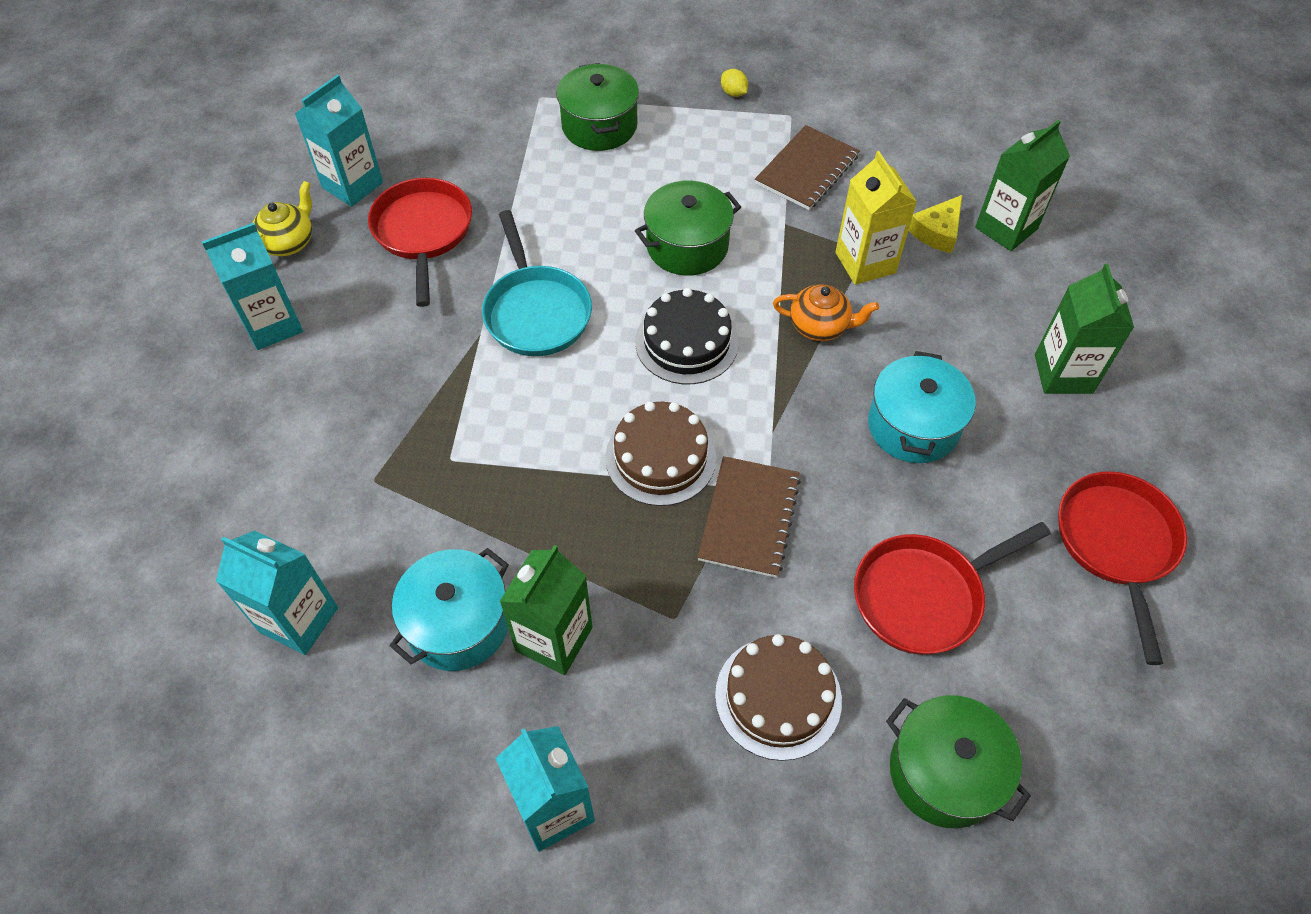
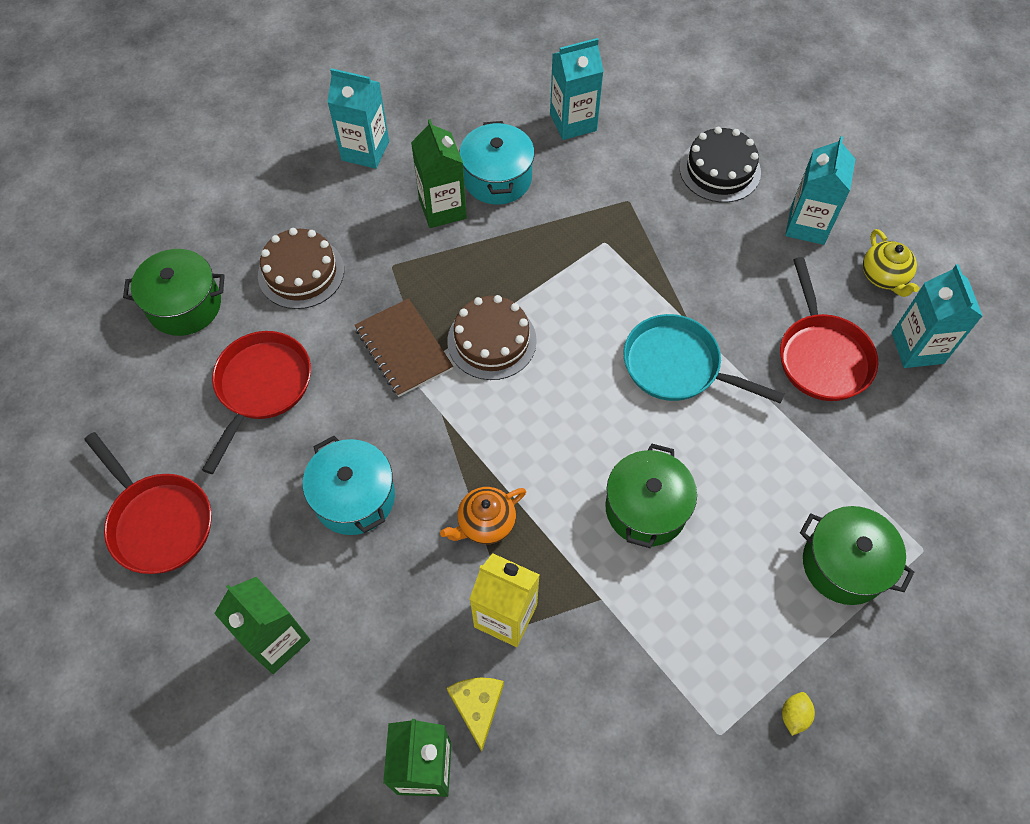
camera: 135 degrees right, 5 degrees up
(423, 232) = (822, 356): red pan -> red pan turned 45 degrees clockwise
(686, 342) = (560, 429): black cake -> black cake (720, 170)
(733, 93) = (794, 715): yellow lemon -> yellow lemon turned 75 degrees counterclockwise
(807, 170) = (641, 677): brown notebook -> none

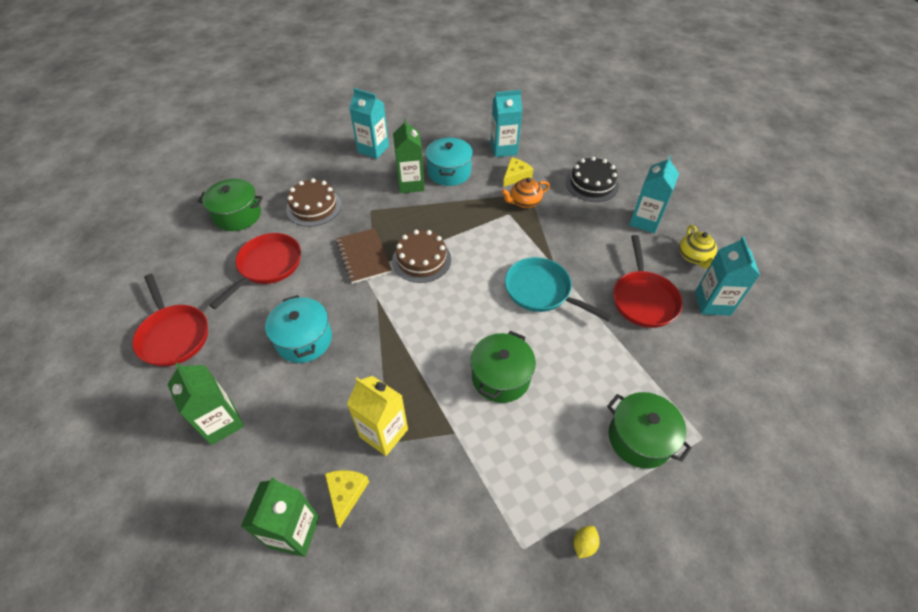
camera: 10 degrees right, 10 degrees down
(485, 523) = (386, 369): orange teapot -> orange teapot (524, 202)
(602, 171) = (515, 176): none -> yellow cheese

